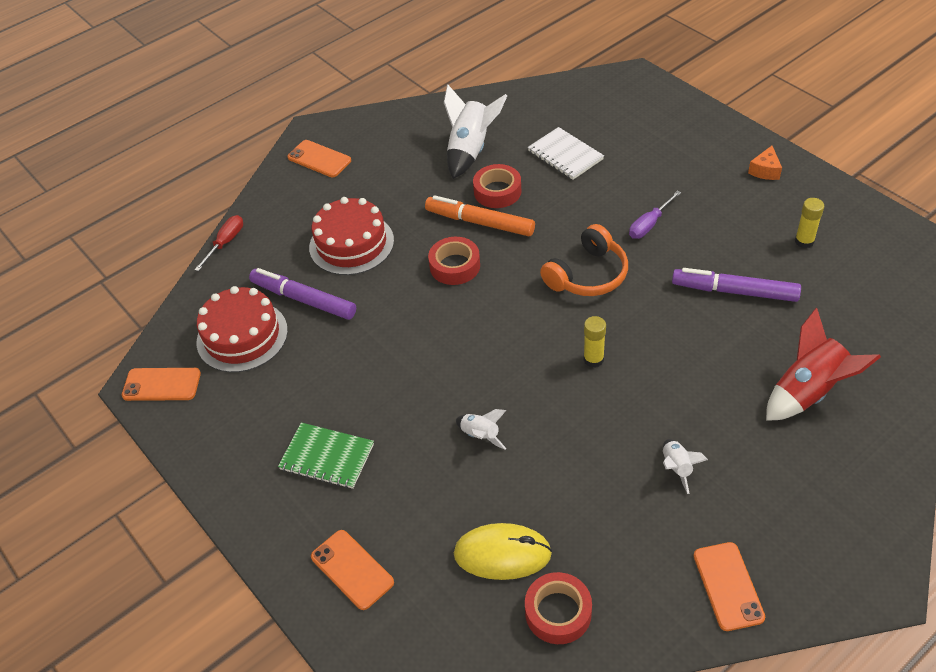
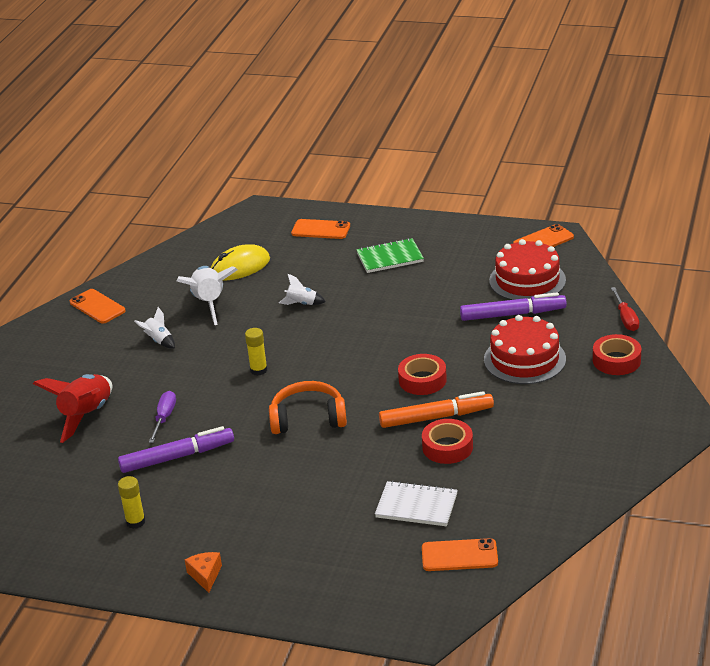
camera: 145 degrees right, 15 degrees down
(319, 159) = (643, 404): orange phone -> orange phone (459, 555)
(470, 150) = (513, 471): white rocket -> white rocket (209, 303)
(558, 612) = (189, 261): red tape -> red tape (616, 360)
(587, 275) = (308, 419): orange headphones -> orange headphones turned 75 degrees clockwise
(649, 224) = (285, 478): purple screwdriver -> purple screwdriver (164, 418)

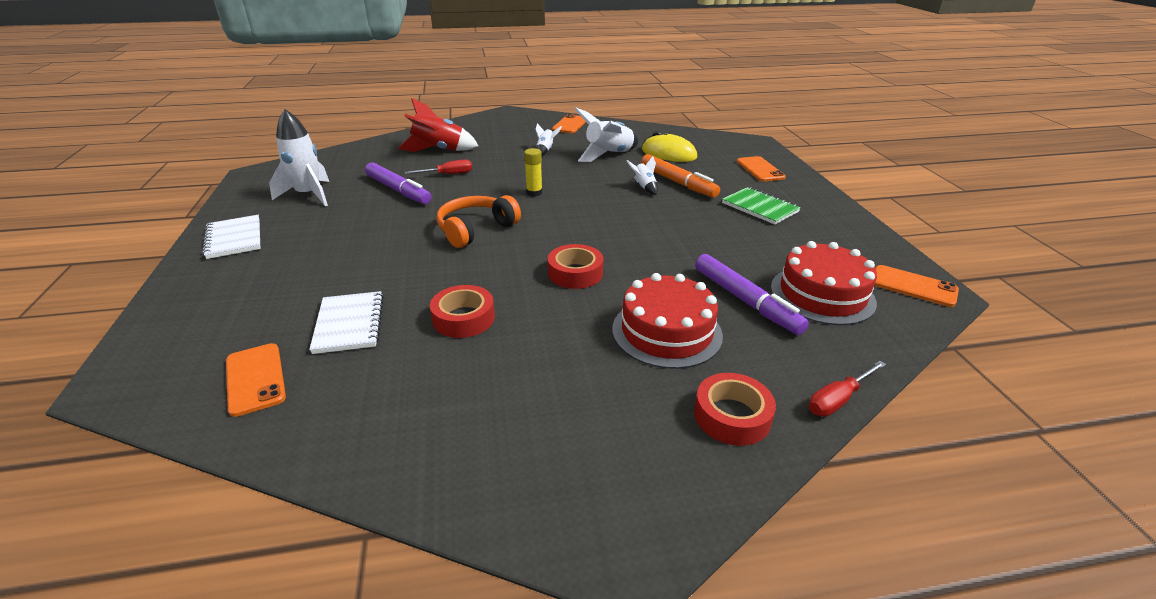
camera: 60 degrees right, 0 degrees up
(135, 522) = (309, 195): yellow glue stick -> white rocket
(164, 418) = (448, 174): purple screwdriver -> red screwdriver
(205, 575) = (234, 238): orange cheese -> white notebook
(308, 419) = (476, 229): orange headphones -> orange headphones turned 105 degrees counterclockwise
(436, 417) = (514, 297): orange marker -> orange marker (678, 182)

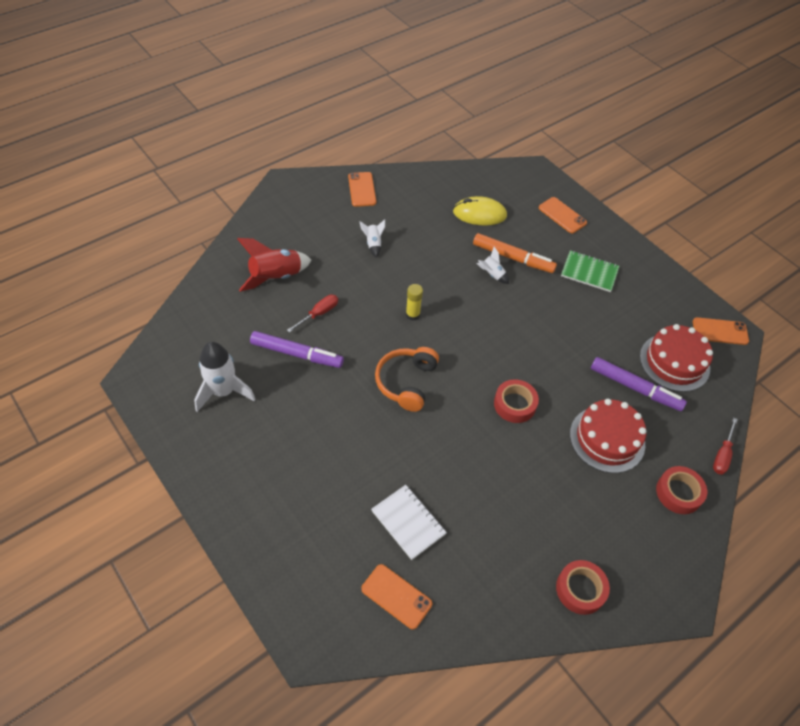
camera: 30 degrees left, 20 degrees up
(234, 238) = (222, 474): white notebook -> none
(463, 318) = (478, 483): red tape -> red tape (580, 589)
(609, 155) = (432, 233): white rocket -> none

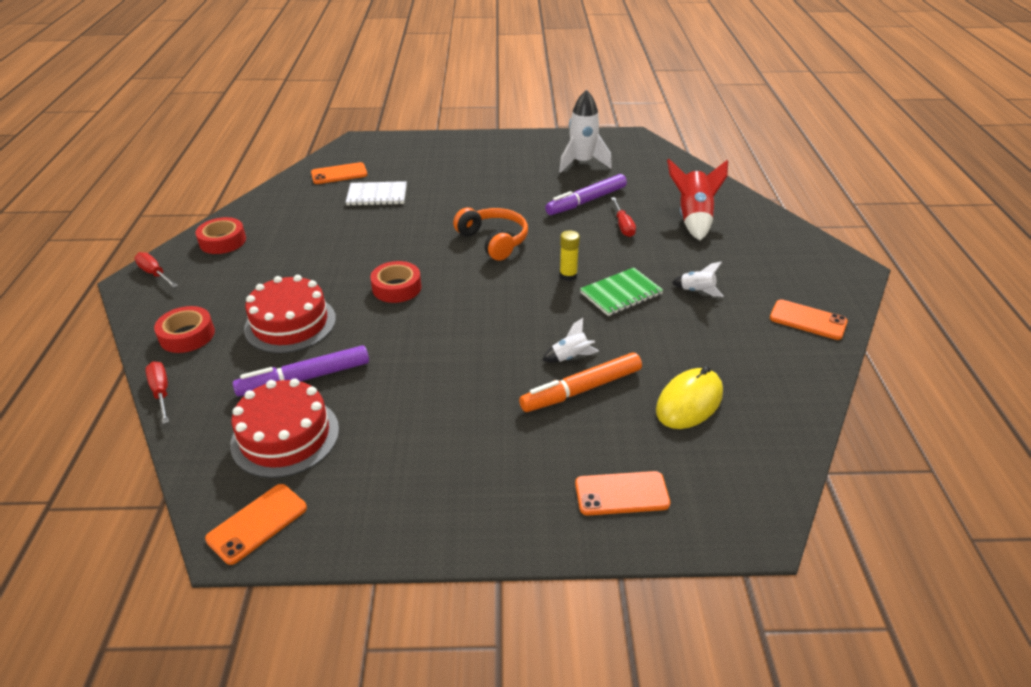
camera: 130 degrees right, 15 degrees down
(589, 272) = (489, 450): green notebook -> green notebook (621, 293)
(661, 597) = (155, 274): none -> red screwdriver

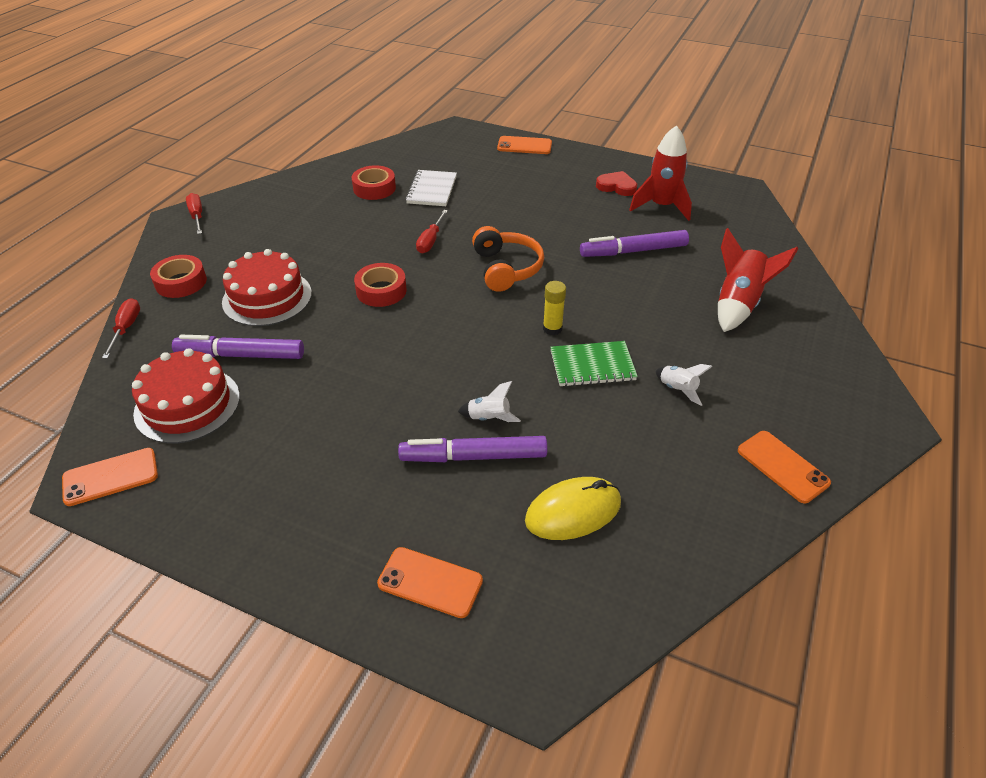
camera: 25 degrees right, 5 degrees up
(223, 241) = (270, 200): red tape -> red tape (374, 188)
(339, 174) = (414, 159): orange phone -> orange phone (524, 146)
(377, 195) = (432, 190): white notebook -> white notebook turned 75 degrees clockwise
(535, 156) = (616, 186): none -> red heart
(581, 390) = (473, 457): orange marker -> purple marker
(582, 163) = (661, 206): white rocket -> red rocket
(623, 226) = (652, 290): red screwdriver -> red screwdriver (430, 241)

